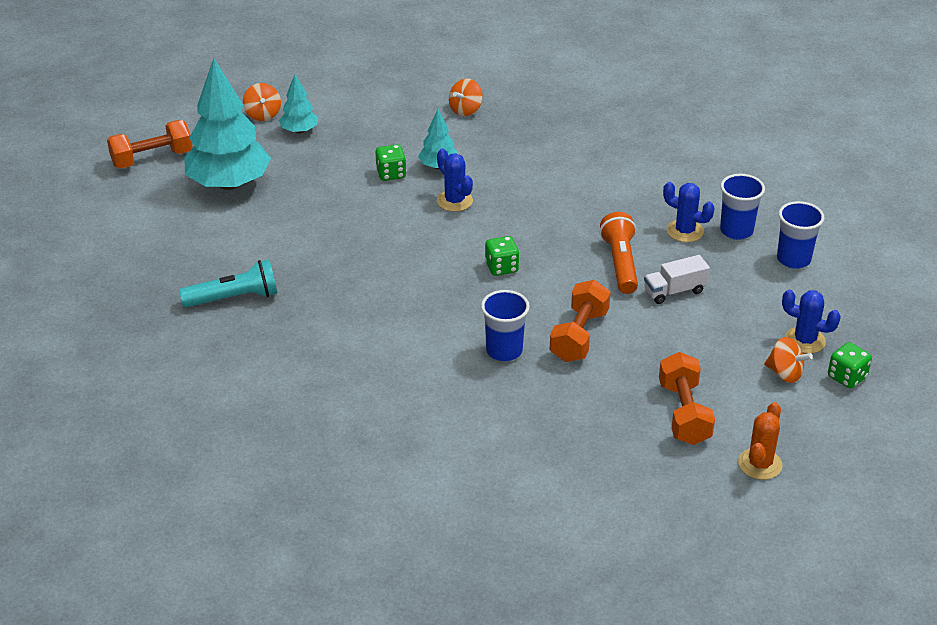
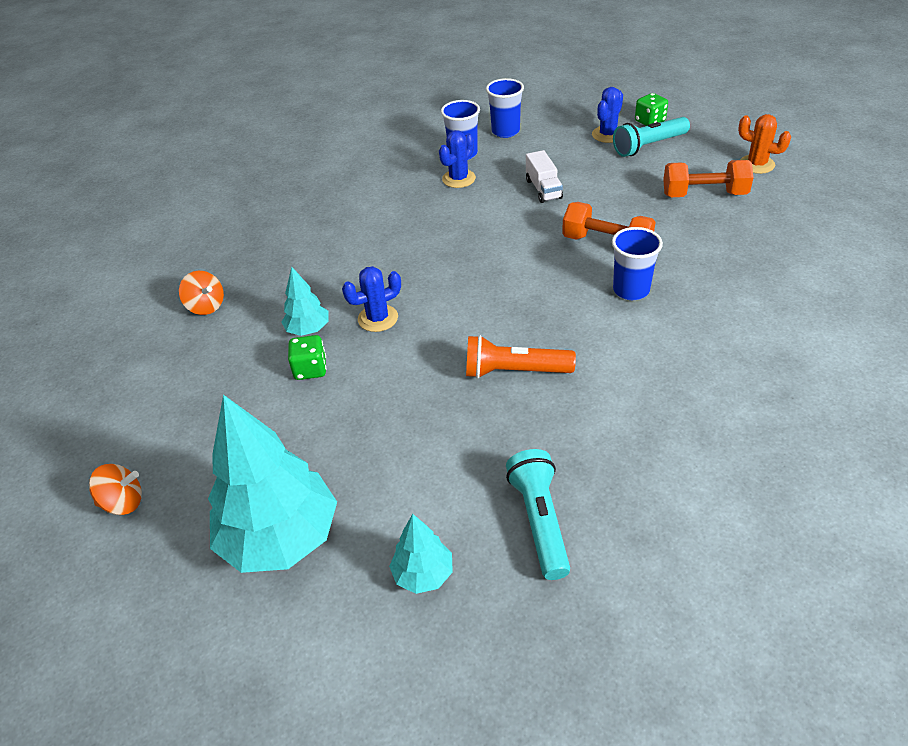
camera: 80 degrees left, 5 degrees up
(152, 158) = (178, 649): orange dumbbell -> none
(299, 131) = (182, 459): turquoise tree -> turquoise tree (423, 574)
(501, 267) = (499, 288): green dice -> none
(620, 263) = (501, 215): orange flashlight -> orange flashlight (514, 371)
(785, 374) = (648, 146): orange spinning top -> turquoise flashlight

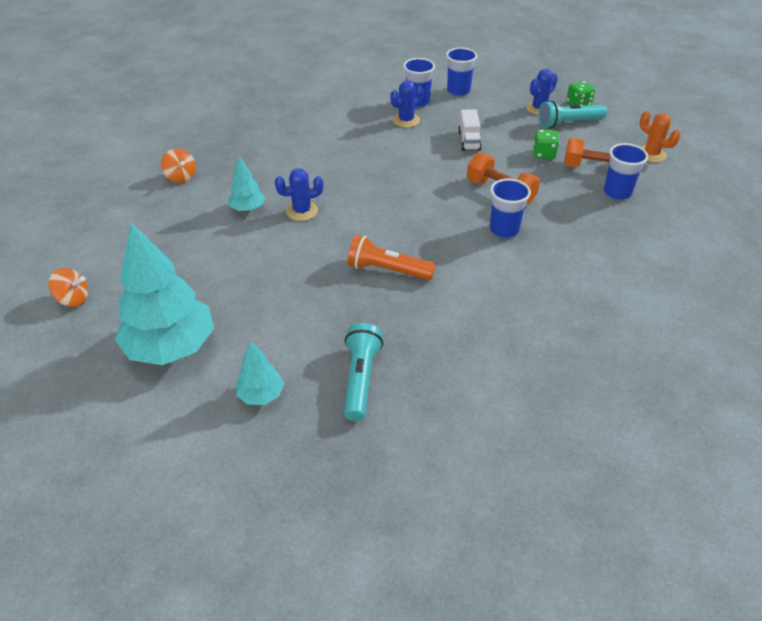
camera: 10 degrees right, 0 degrees up
(310, 369) = (238, 237): green dice -> green dice (544, 154)
(739, 218) = (617, 193): none -> blue cup

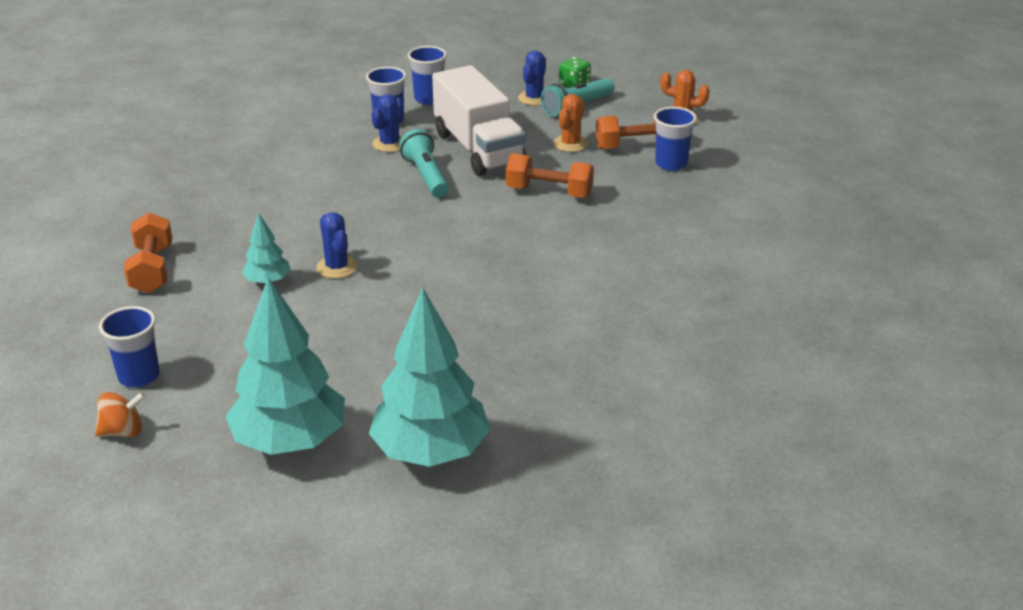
camera: 25 degrees left, 10 degrees down
(181, 177) = (152, 269): orange spinning top -> orange dumbbell
(261, 395) = (431, 452): turquoise tree -> turquoise tree, size x2.09
(302, 211) = (337, 267): blue cactus -> blue cactus turned 75 degrees counterclockwise
(360, 379) = (526, 405): turquoise flashlight -> turquoise flashlight (426, 176)
(387, 270) = (481, 299): orange flashlight -> none
(469, 141) = (478, 149): white truck -> white truck, size x2.23
(504, 230) = (578, 228): blue cup -> blue cup (139, 376)
(544, 154) = (570, 144): green dice -> orange cactus

